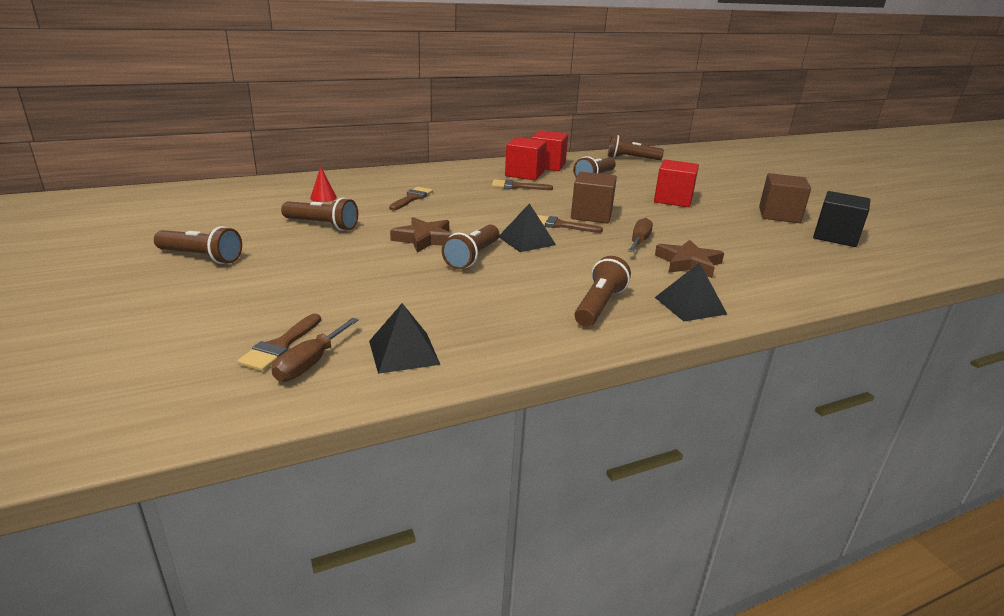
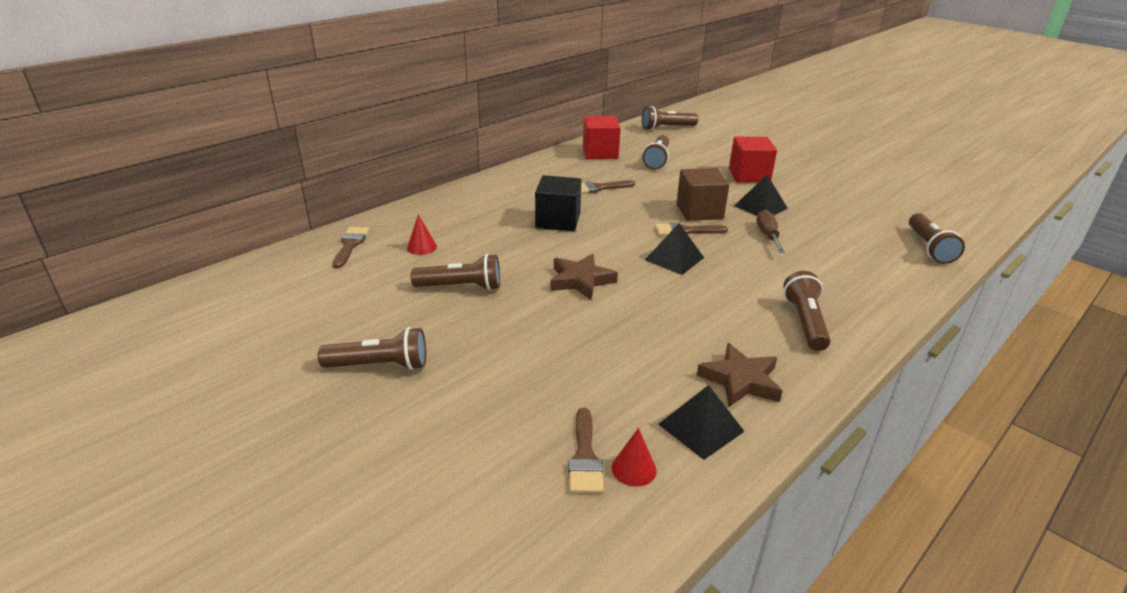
camera: 20 degrees left, 5 degrees up
(310, 363) = (634, 468): brown screwdriver -> red cone
(412, 198) = (514, 227): brown brush -> brown brush (350, 245)
(472, 257) = (647, 292): brown flashlight -> brown flashlight (929, 248)
(524, 174) = (590, 169): red cube -> none
(688, 263) = (828, 252): brown star -> brown star (740, 380)
(690, 305) = (871, 301): black pyramid -> black pyramid (760, 207)
(779, 215) = (846, 176): brown cube -> none
(835, 237) = (907, 192): black cube -> black cube (558, 221)

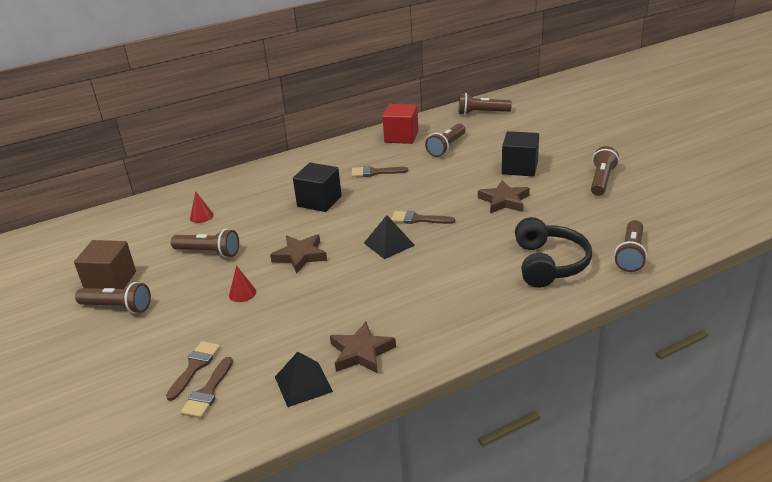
camera: 20 degrees right, 0 degrees up
(350, 245) = (153, 210): brown brush -> brown brush (195, 367)
(634, 468) = (234, 405): red cone -> red cone (242, 293)
(699, 211) = (445, 201): brown cube -> brown cube (111, 282)
(749, 175) = (520, 168): red cube -> black cube
(760, 207) = (504, 201): black pyramid -> brown star
(768, 235) = (487, 229): brown screwdriver -> none
(805, 322) = (453, 311): brown flashlight -> brown flashlight (602, 180)
(859, 263) = (549, 264): none -> black headphones

